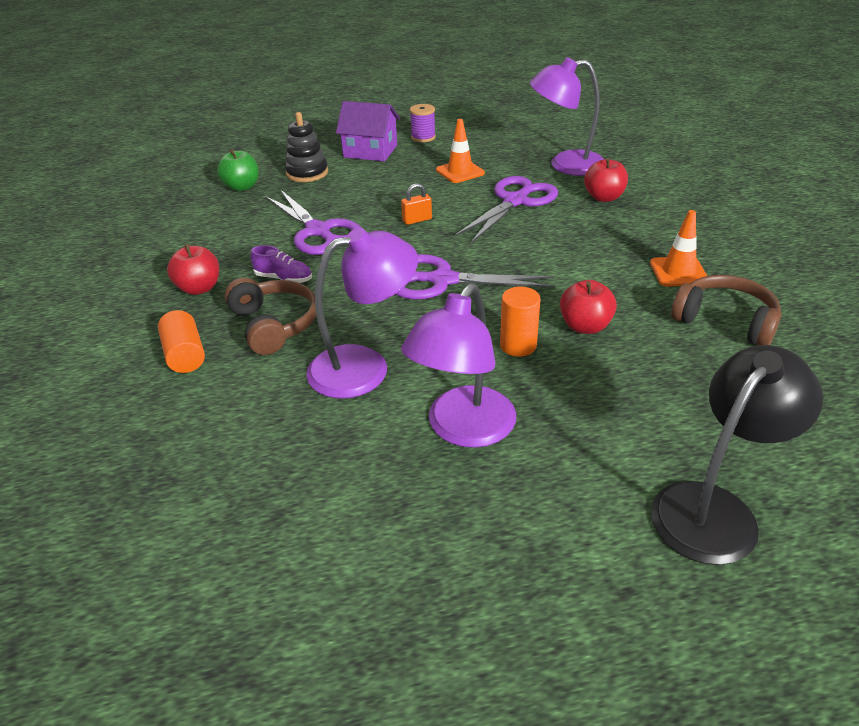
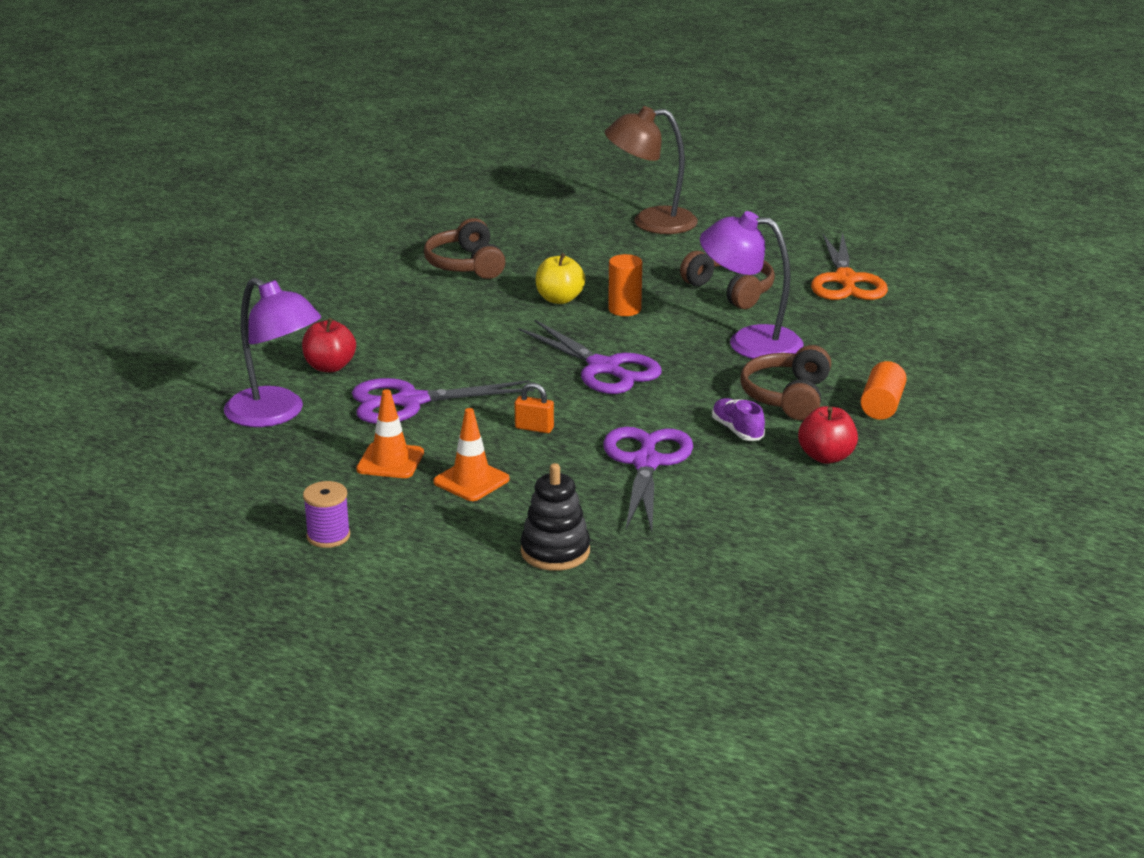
camera: 140 degrees left, 10 degrees down
(242, 187) = (660, 570): green apple -> none
(361, 534) = (845, 280): none -> orange scissors
(370, 151) = (428, 547): purple house -> none
(463, 429) = (730, 291): purple lamp -> brown headphones
(585, 326) = (559, 299): red apple -> yellow apple
(678, 272) = (422, 296): orange traffic cone -> orange traffic cone (471, 481)
(715, 508) = (651, 222): black lamp -> brown lamp

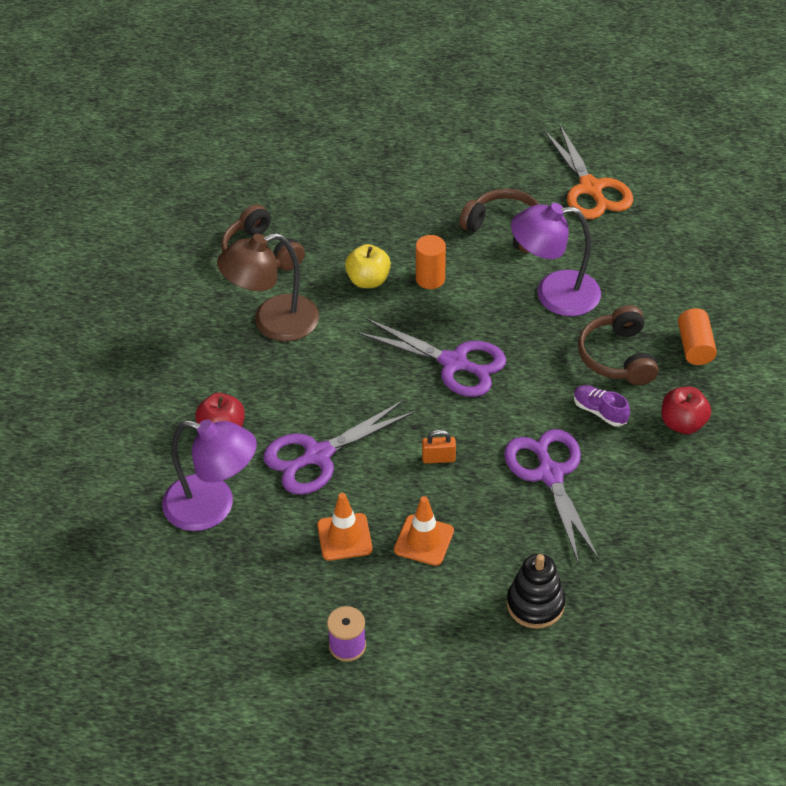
camera: 20 degrees left, 20 degrees up
(651, 222) = (389, 149): brown lamp -> brown lamp (273, 323)

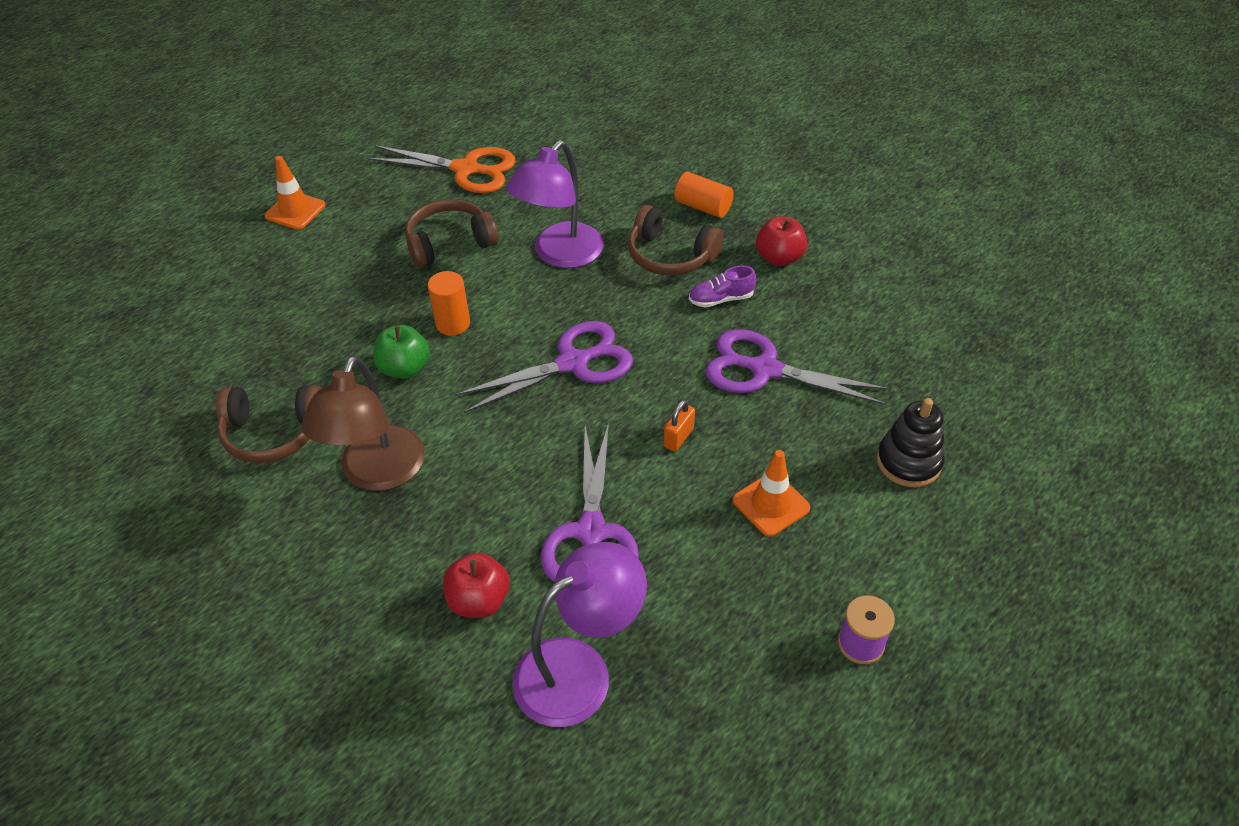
camera: 55 degrees left, 0 degrees up
(344, 537) = (717, 568): orange traffic cone -> orange traffic cone (295, 211)
(368, 280) = (405, 368): yellow apple -> green apple

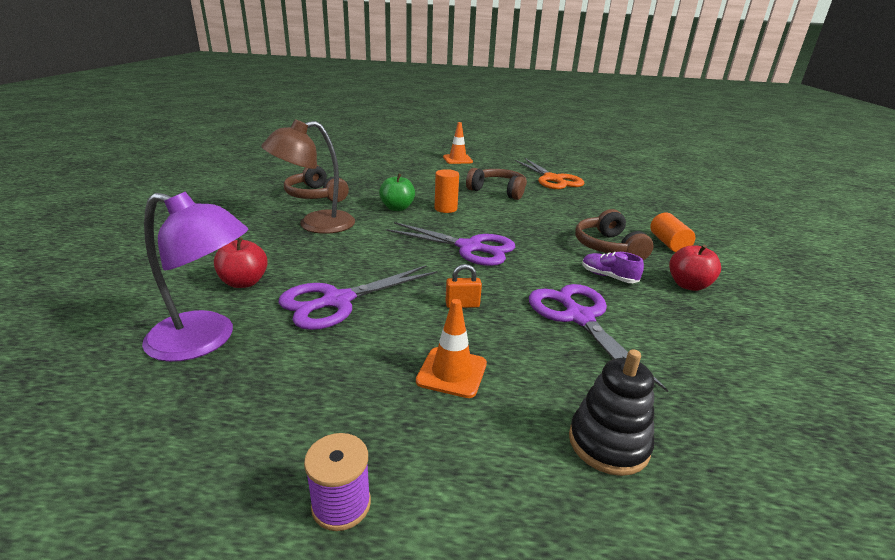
camera: 50 degrees right, 20 degrees down
(560, 255) = (543, 217): purple lamp -> none

